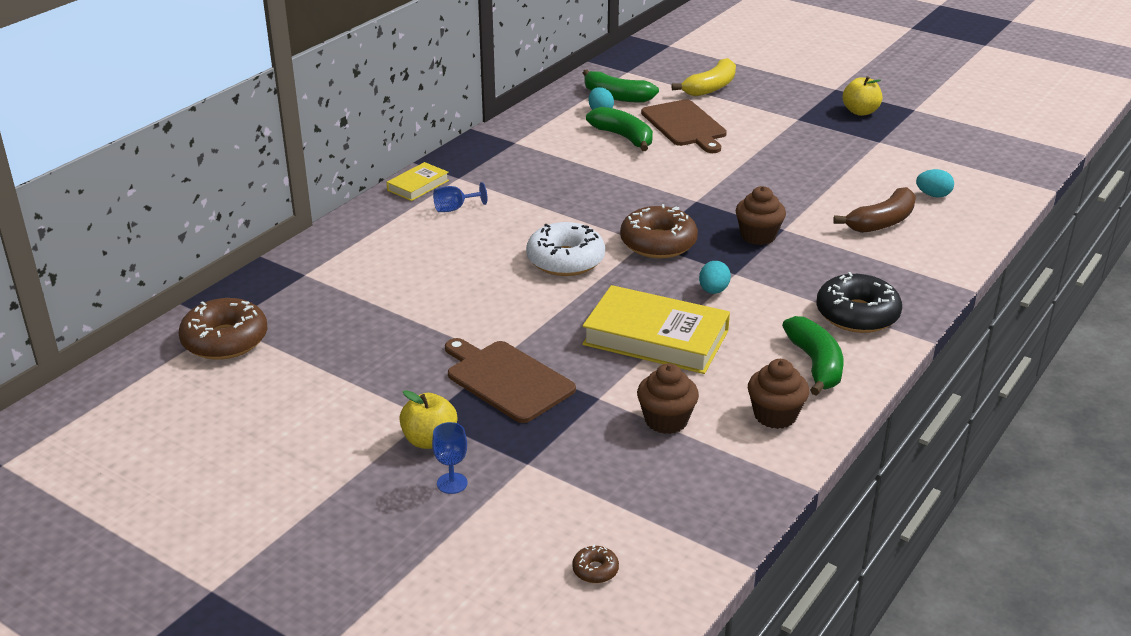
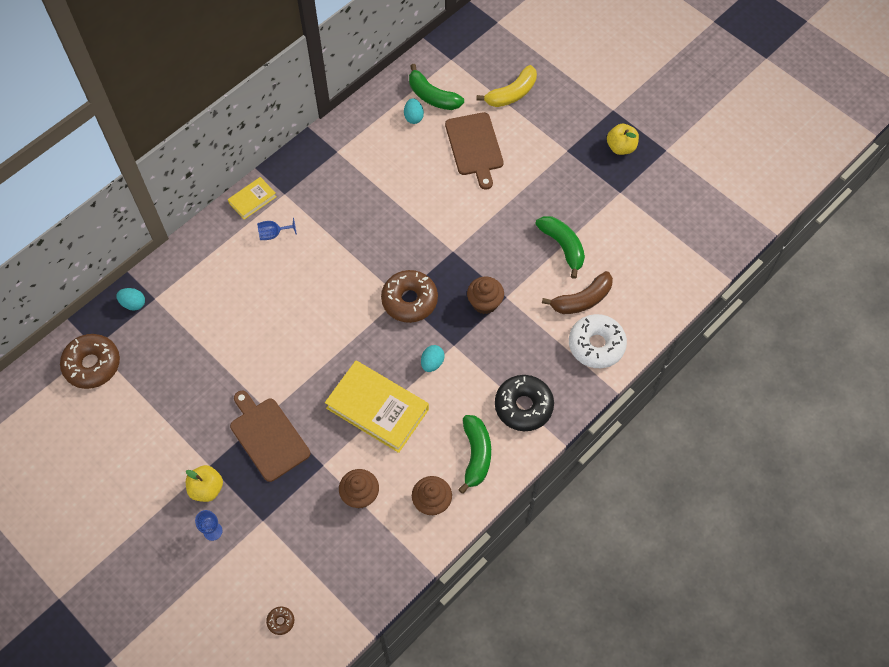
camera: 10 degrees right, 30 degrees up
(565, 260) = (338, 310): white donut -> white donut (596, 345)
(623, 137) = (422, 157): green banana -> green banana (563, 246)
(933, 195) = (634, 271): turquoise egg -> turquoise egg (133, 303)

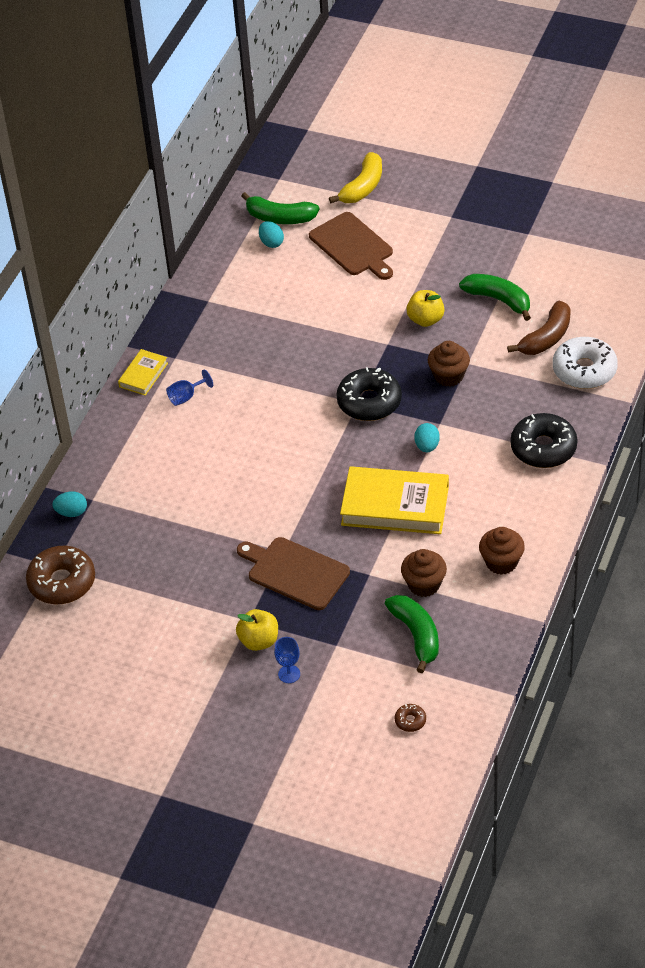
camera: 20 degrees left, 15 degrees down
(409, 300) = (369, 402): brown donut -> black donut
(476, 455) = (521, 506): green banana -> green banana (416, 635)
(621, 147) = (505, 195): yellow apple -> yellow apple (425, 319)

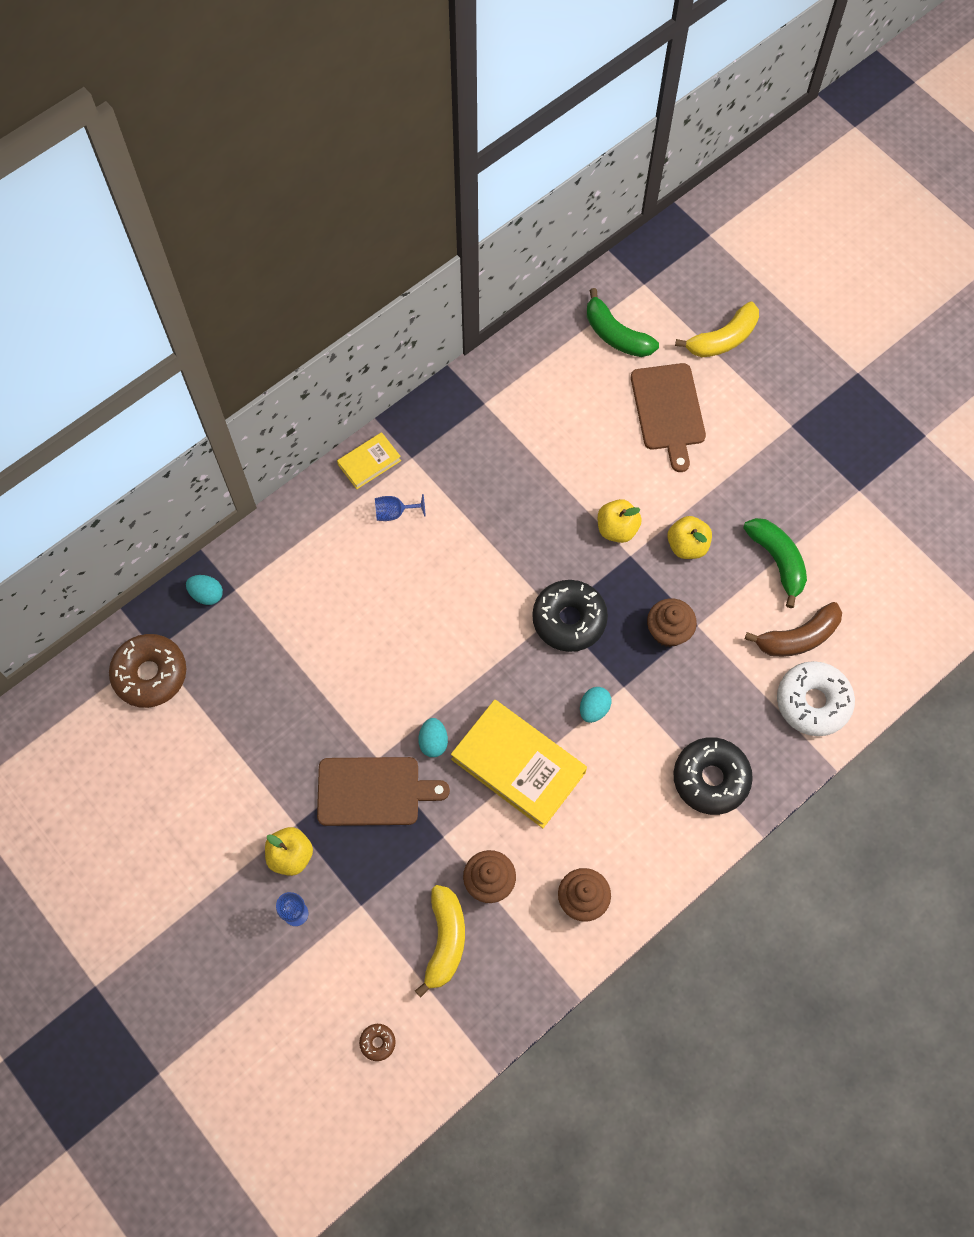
camera: 25 degrees right, 20 degrees up
(271, 242) = (589, 362): turquoise egg -> turquoise egg (433, 742)
(295, 572) = (373, 791): brown cutting board -> brown cutting board turned 120 degrees clockwise
(366, 332) = (617, 529): none -> yellow apple
(416, 635) = (445, 940): green banana -> yellow banana

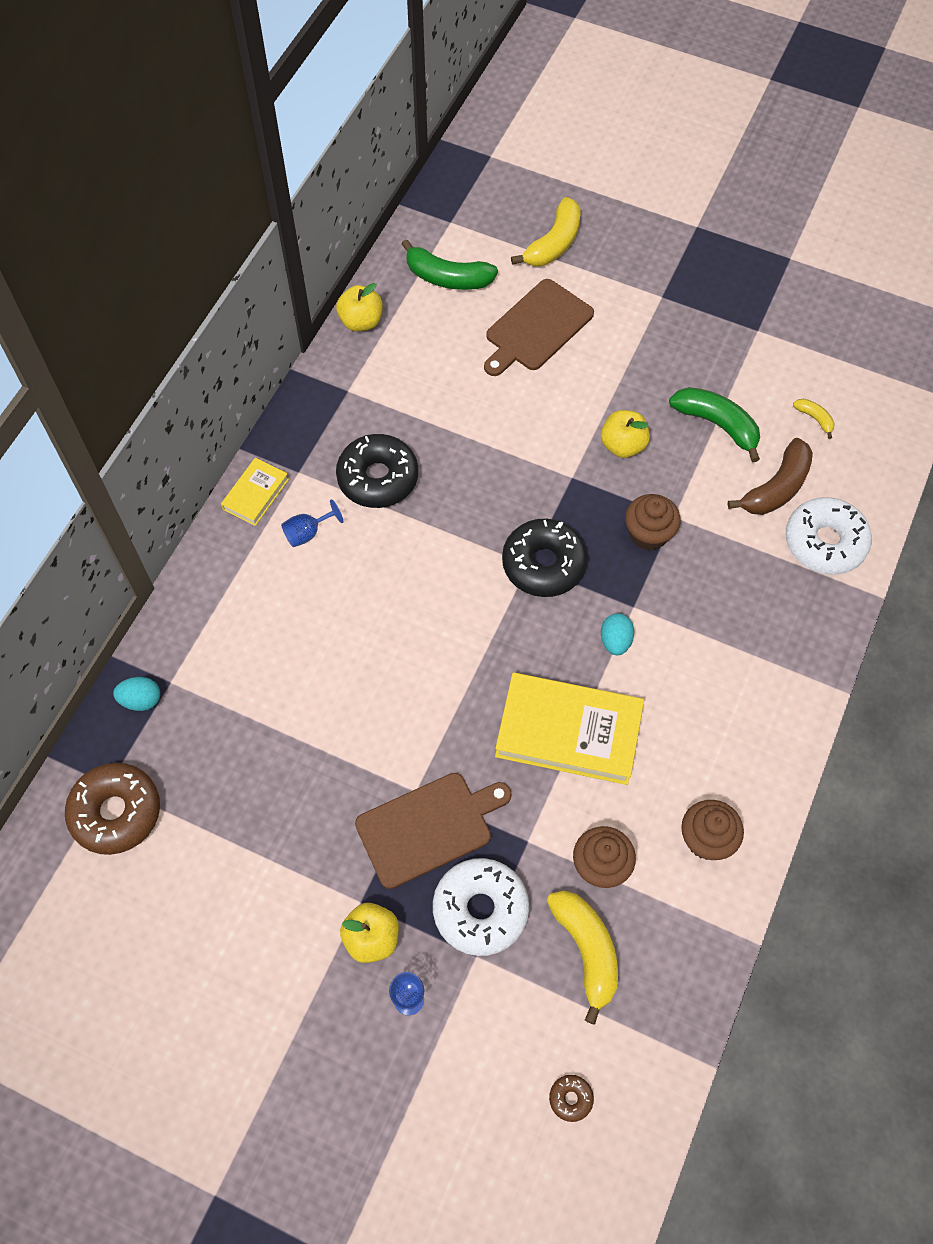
camera: 25 degrees left, 5 degrees down
(381, 872) = (480, 910): none -> white donut
(433, 742) = (467, 747): turquoise egg -> none
(617, 529) = (545, 457): yellow apple -> yellow apple (361, 321)
(668, 411) = (536, 328): brown cutting board -> brown cutting board turned 75 degrees clockwise
(710, 778) = (768, 659): black donut -> black donut (378, 478)
(865, 591) = (814, 419): none -> yellow banana

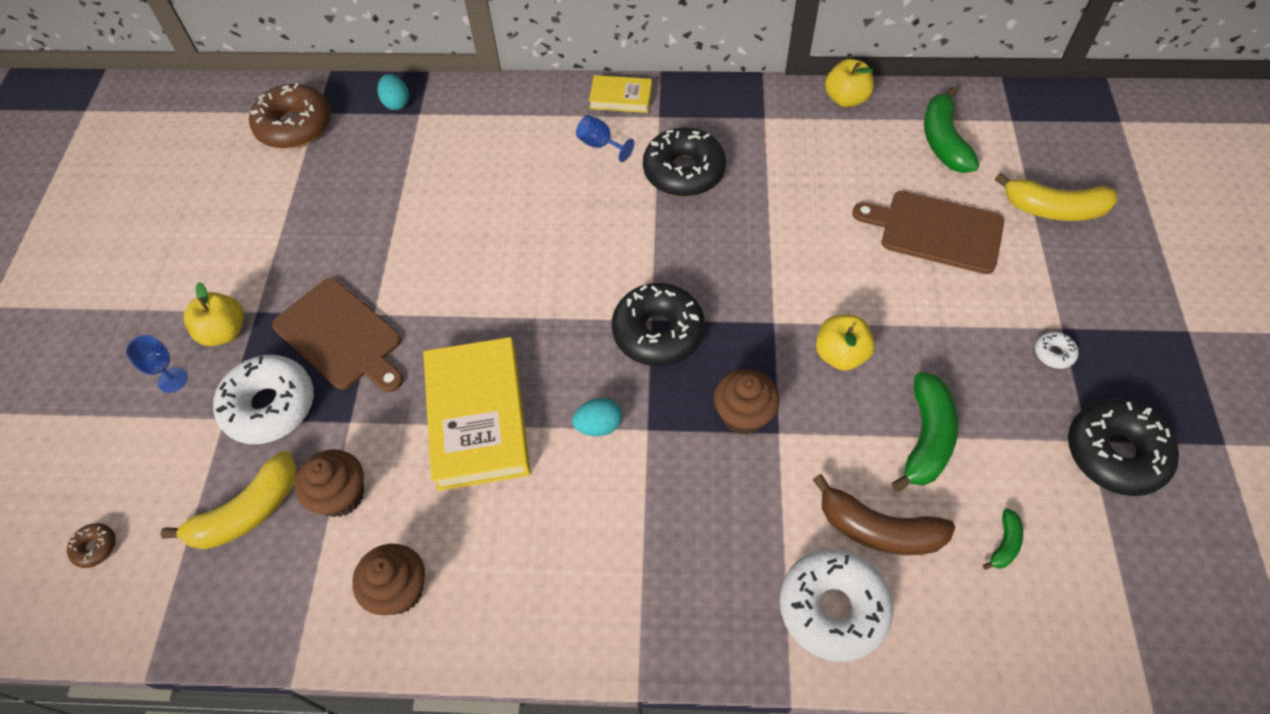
camera: 70 degrees right, 5 degrees down
(681, 313) = (1053, 353): none -> white donut
(773, 321) = (1115, 453): none -> black donut
(814, 419) = (1004, 544): yellow banana -> green banana

